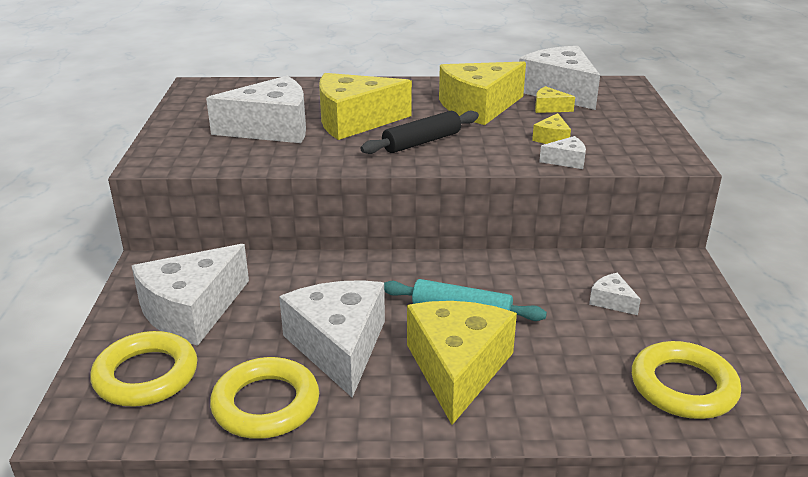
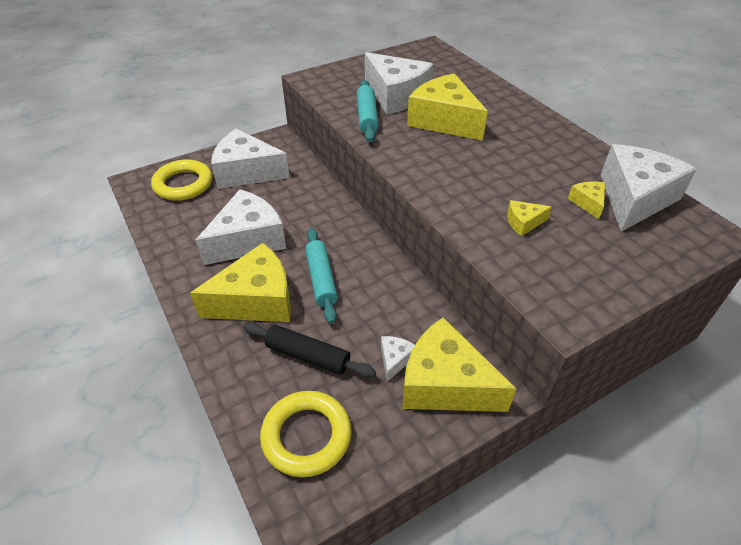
camera: 60 degrees right, 15 degrees up
(266, 404) = (181, 235): yellow ring -> none
(291, 154) = (367, 117): none -> turquoise rolling pin
(422, 142) = (442, 160): black rolling pin -> black rolling pin (308, 356)
(479, 107) = (540, 165): yellow cheese -> yellow cheese (445, 383)
(566, 161) = (487, 243): white cheese -> none

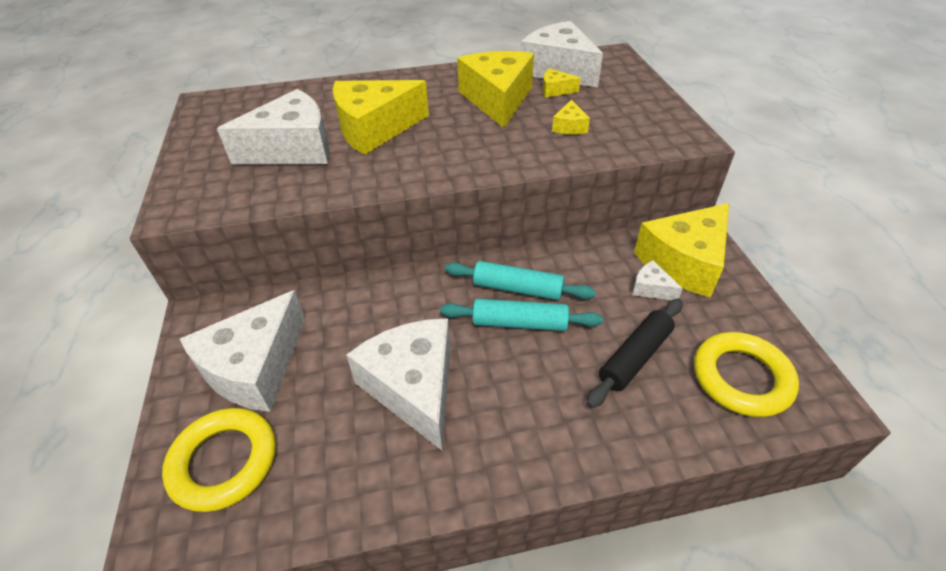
camera: 70 degrees left, 0 degrees up
(256, 300) = (534, 394): yellow cheese -> yellow cheese (497, 99)
(367, 117) = (321, 179): turquoise rolling pin -> turquoise rolling pin (517, 288)

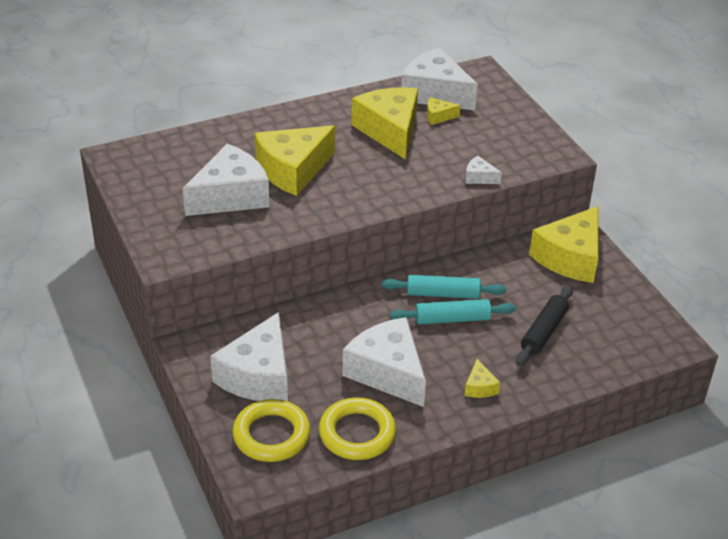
camera: 15 degrees left, 5 degrees down
(569, 126) = (460, 153): yellow cheese -> yellow cheese (479, 387)
(651, 288) = (547, 281): white cheese -> white cheese (479, 177)
(741, 378) = (620, 335): yellow ring -> yellow ring (357, 433)

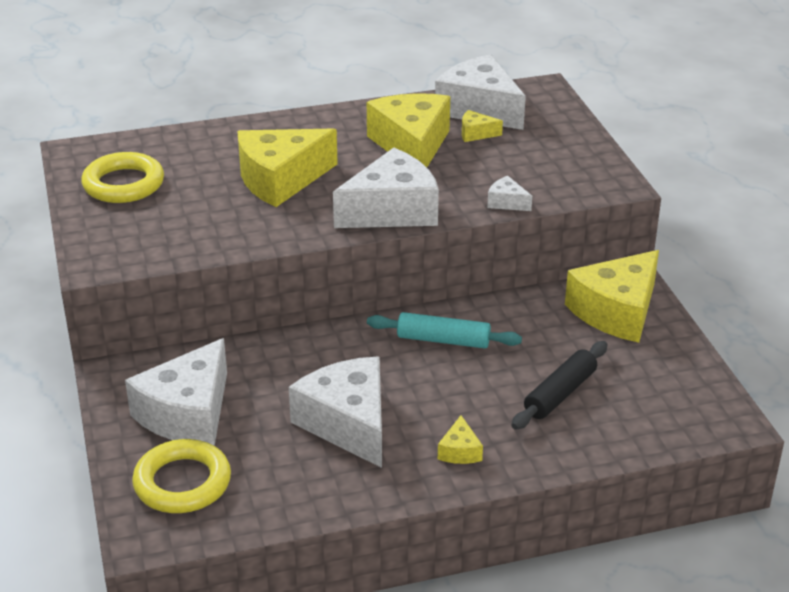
camera: 10 degrees right, 5 degrees down
(231, 196) = (197, 202): white cheese -> white cheese (392, 210)
(357, 433) = (289, 491): yellow ring -> yellow ring (123, 184)
(452, 319) = (447, 370): turquoise rolling pin -> none

